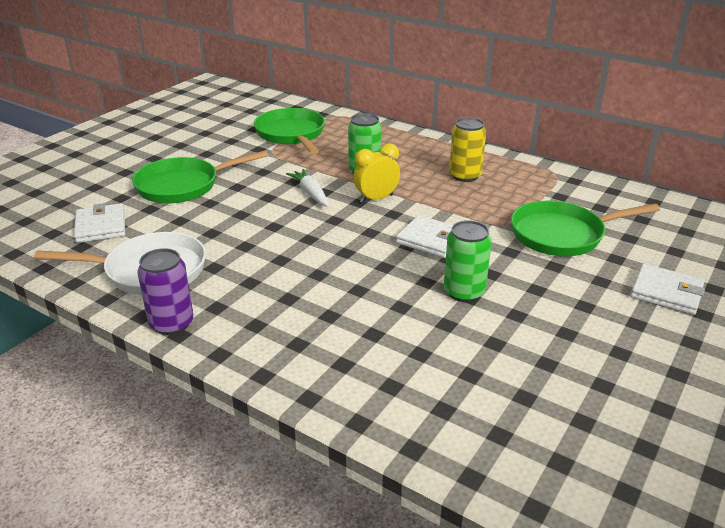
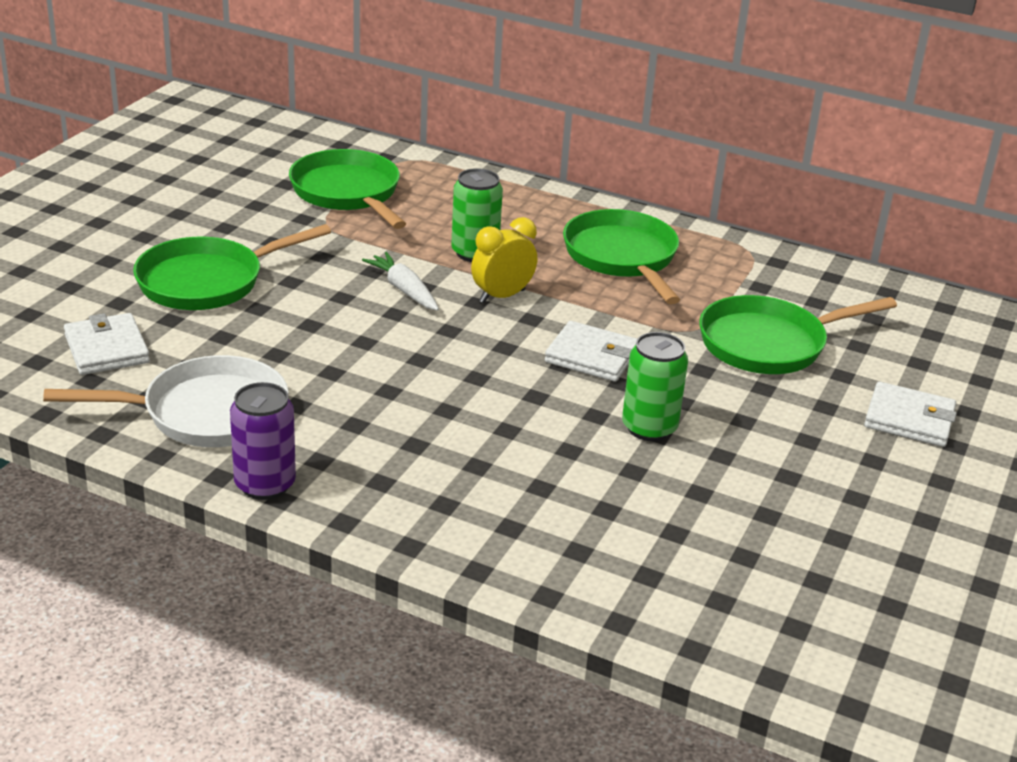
camera: 10 degrees left, 0 degrees up
(465, 176) = (622, 257): yellow can -> green pan

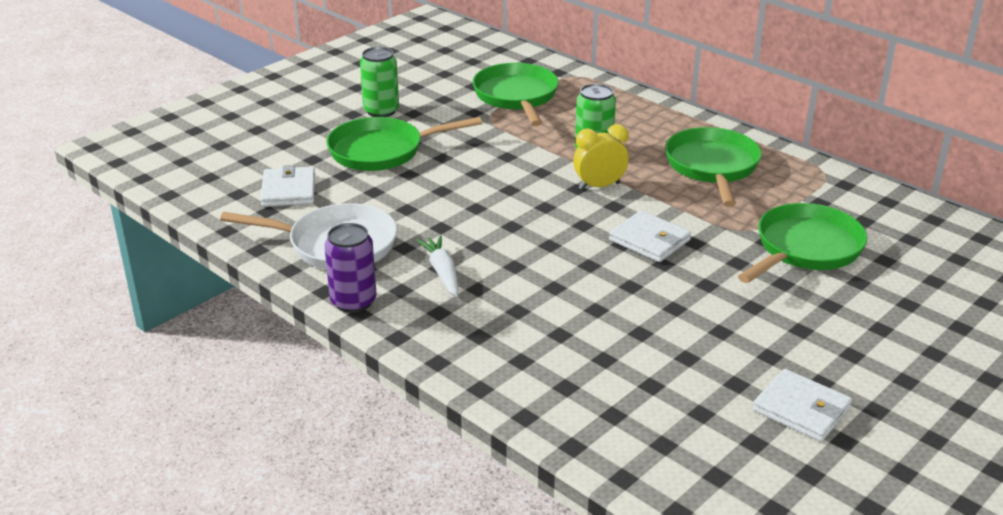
camera: 20 degrees right, 0 degrees up
(404, 290) = (524, 173): white carrot -> white carrot (442, 272)
(649, 428) = (670, 301): green can -> green can (381, 111)
(769, 344) = (805, 249): green pan -> green pan turned 135 degrees clockwise
(909, 419) = (901, 325): white wallet -> white wallet (801, 409)

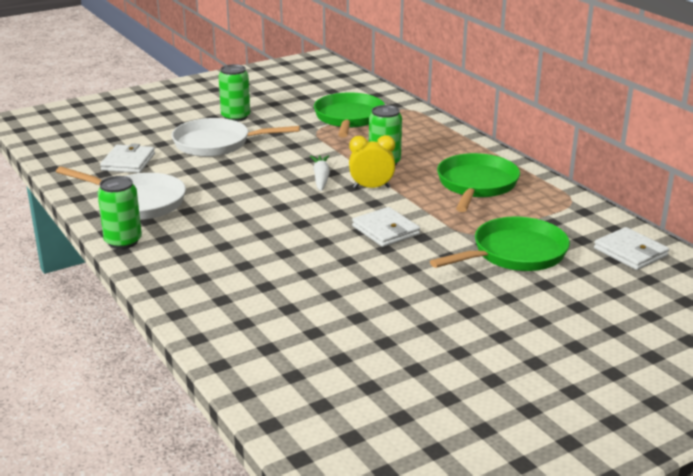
camera: 15 degrees right, 5 degrees down
(353, 301) = (123, 241): purple can -> green can
(382, 151) = (217, 144): green pan -> white pan
(442, 272) = (204, 231): white carrot -> white carrot (321, 178)
(801, 409) = (427, 369): white wallet -> white wallet (630, 252)

